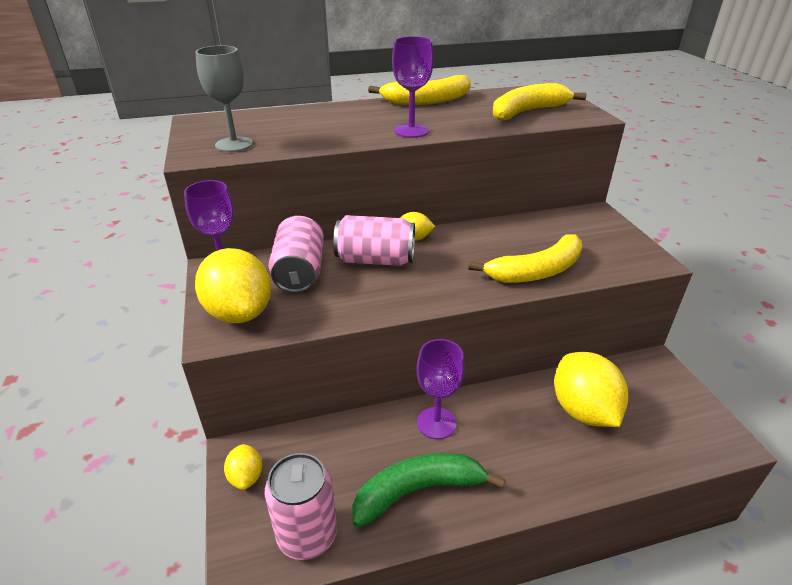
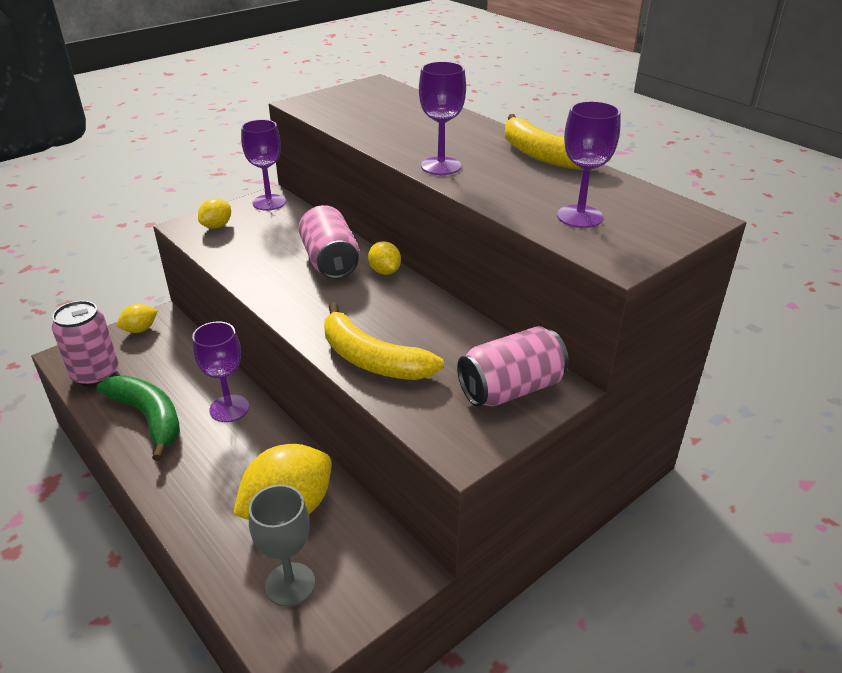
camera: 65 degrees right, 0 degrees up
(234, 144) = (336, 108): grey goblet -> grey goblet (290, 584)
(239, 313) = (217, 226): yellow lemon -> yellow lemon, size x0.50
(299, 272) = (287, 232): pink can -> pink can (511, 389)
(528, 112) = (579, 217): yellow banana -> purple goblet

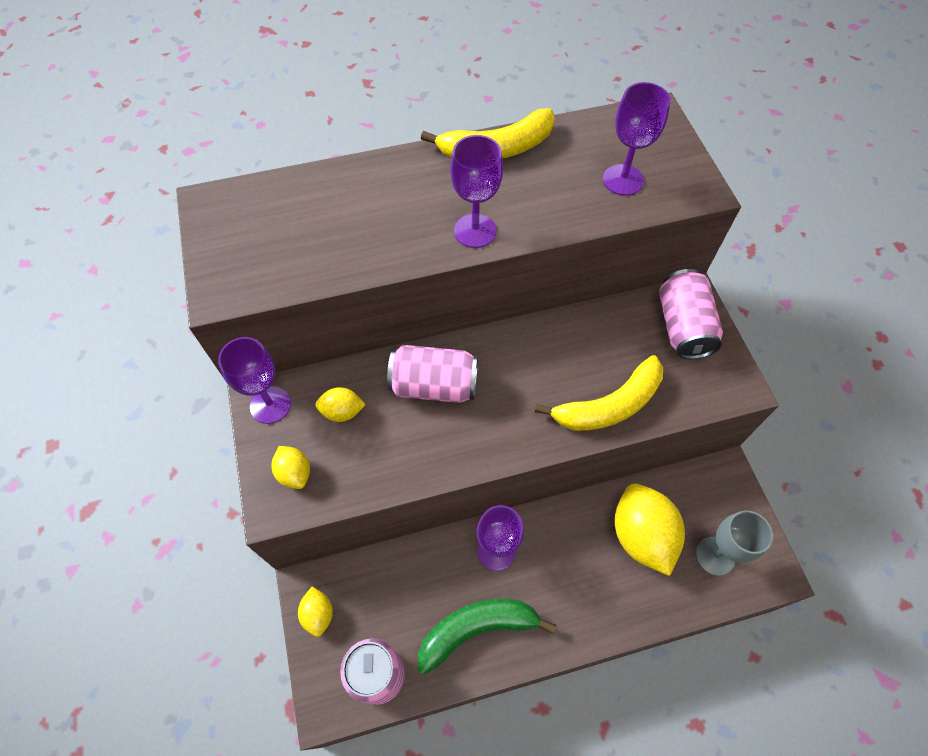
camera: 65 degrees left, 25 degrees up
(385, 271) = (476, 347): yellow lemon -> yellow lemon (342, 412)

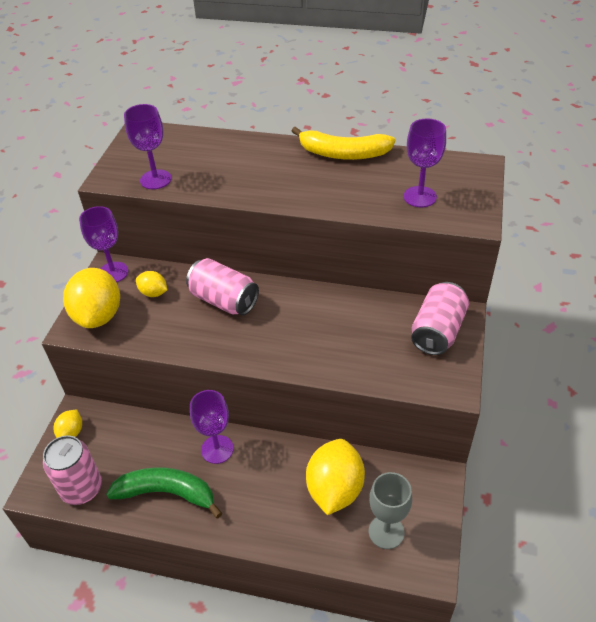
camera: 30 degrees right, 15 degrees down
(294, 473) = (98, 315): yellow lemon -> yellow lemon, size x2.01
(475, 231) = (289, 194): purple goblet -> purple goblet (155, 179)
(609, 405) = (339, 359): yellow banana -> none

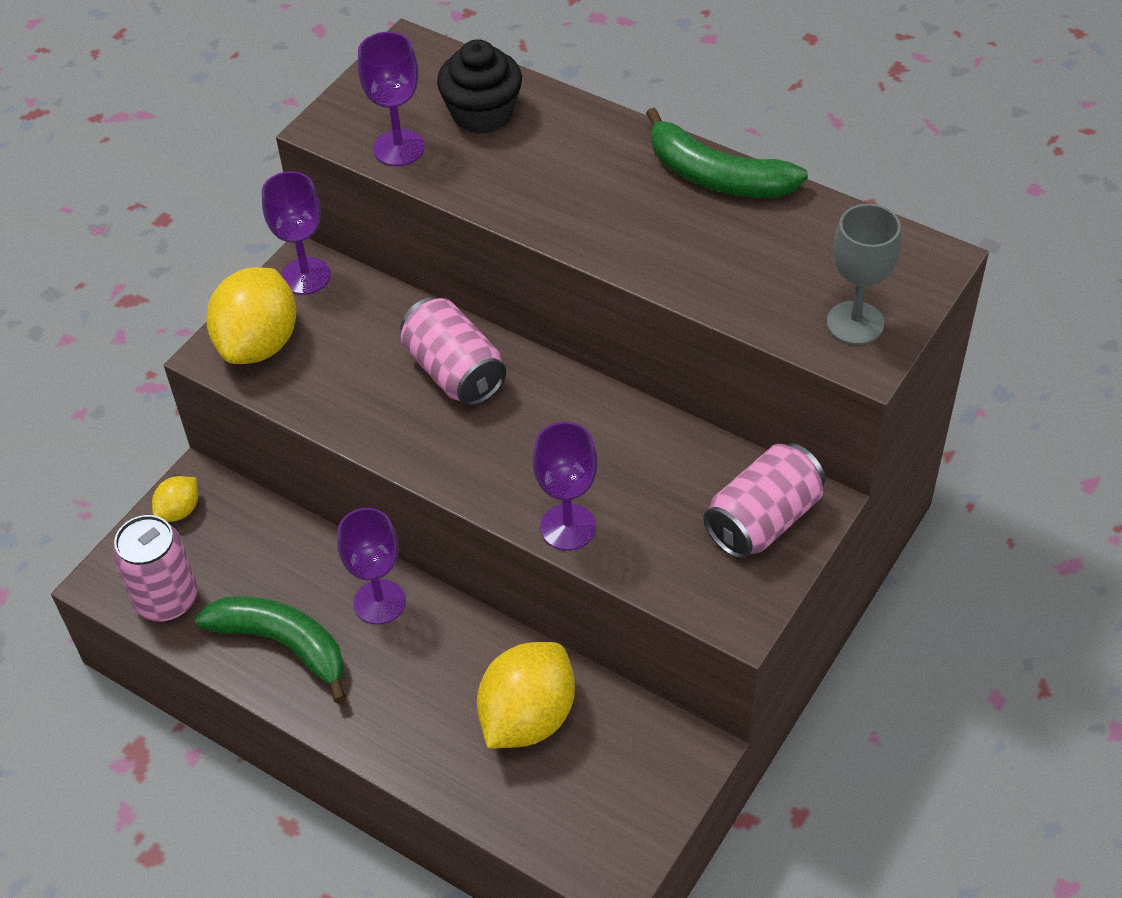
camera: 20 degrees right, 5 degrees up
(153, 293) = (353, 328): yellow lemon -> none
(197, 153) = (482, 114): none -> black cupcake
(343, 153) = (716, 176): yellow banana -> green banana
(386, 532) = (575, 803): grey goblet -> grey goblet (855, 323)
(420, 197) = (798, 291): purple goblet -> purple goblet (568, 527)

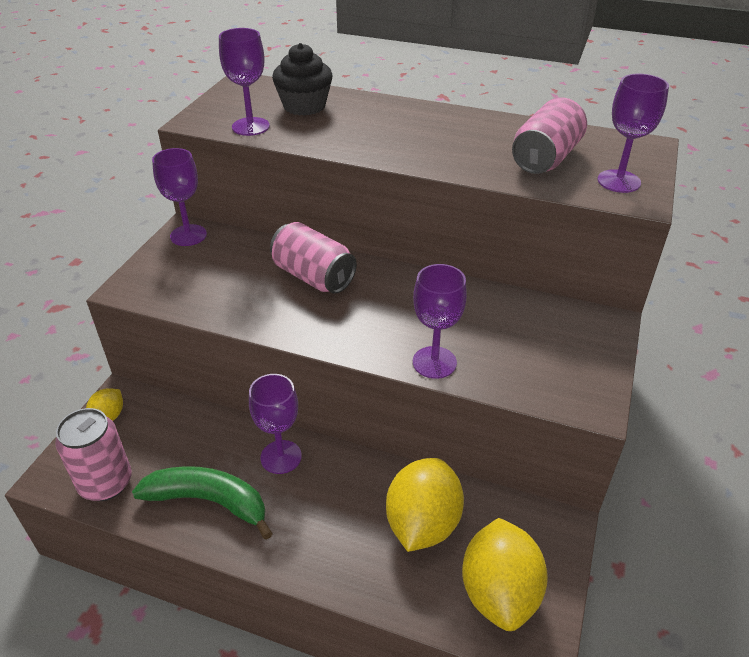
camera: 15 degrees left, 10 degrees down
(259, 343) = (160, 278): yellow lemon -> yellow lemon (499, 592)
(716, 176) = (478, 120): green banana -> none
(763, 520) = (576, 337): pink can -> pink can (545, 158)
(855, 323) = (618, 181): grey goblet -> purple goblet

